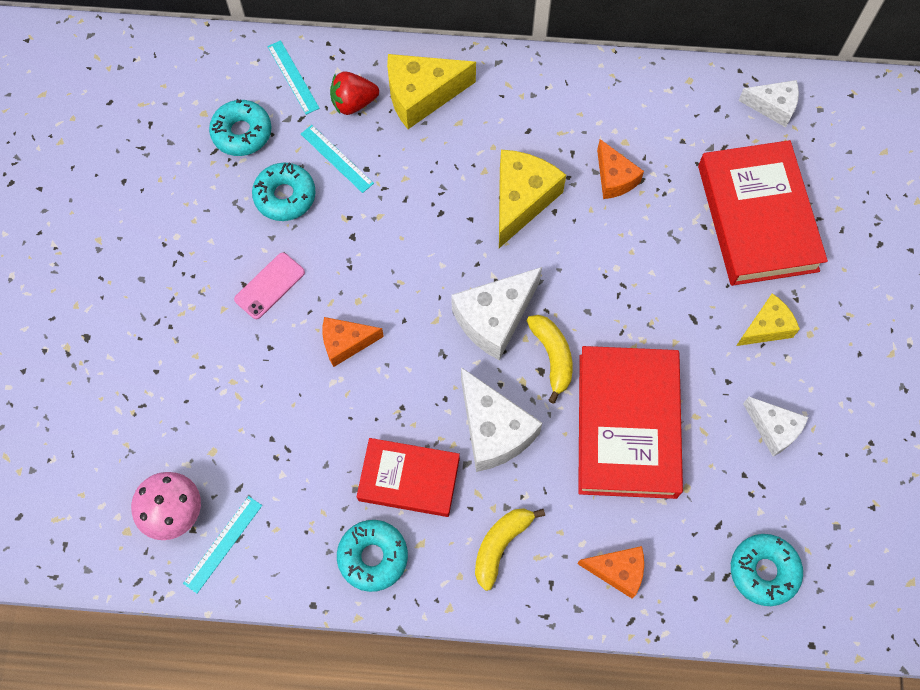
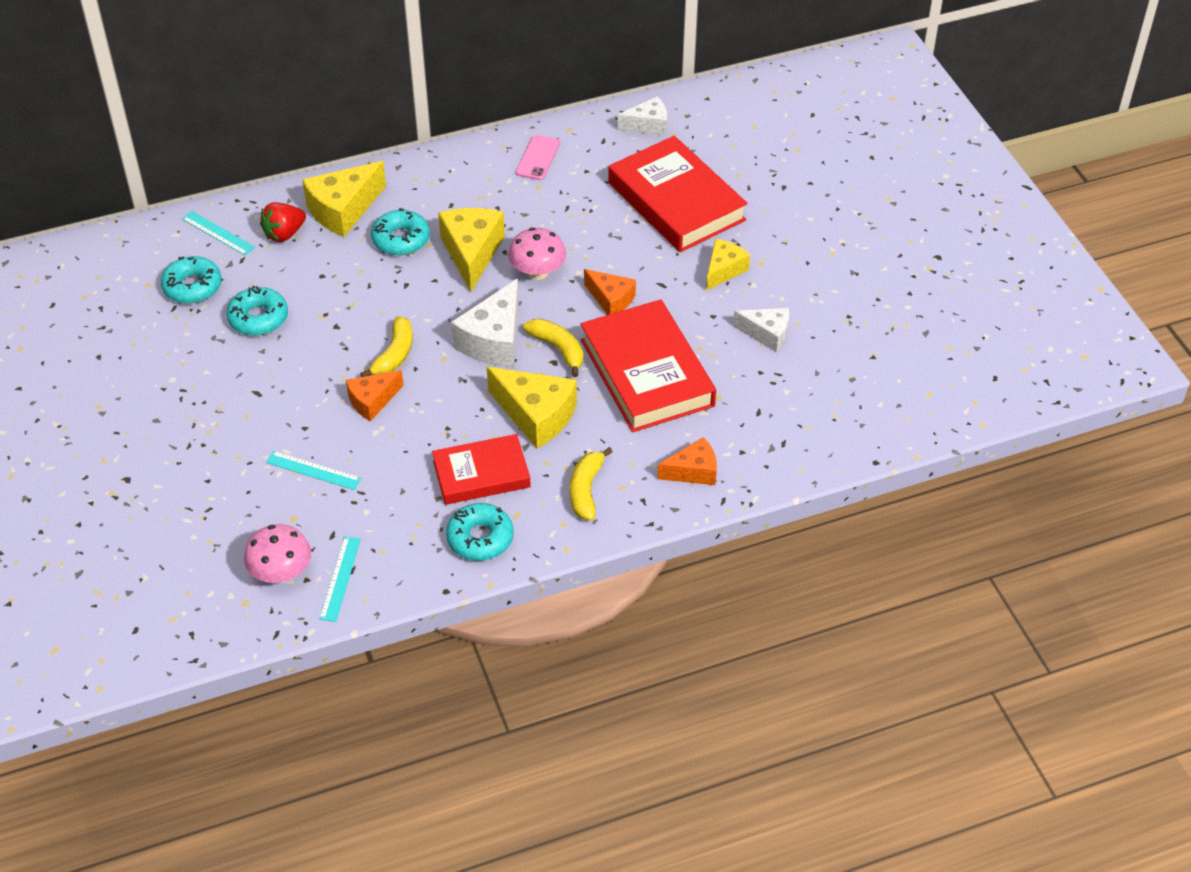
camera: 25 degrees left, 20 degrees down
(269, 286) = (280, 385): pink phone -> pink phone (537, 158)
(337, 158) = (291, 277): turquoise ruler -> turquoise ruler (313, 470)
(391, 295) = (394, 354): none -> yellow banana
(493, 430) = (536, 415): white cheese -> yellow cheese
(575, 251) = (537, 272): none -> pink mushroom
(614, 178) = (543, 213): orange cheese -> orange cheese (611, 299)
(763, 571) = (811, 428): turquoise donut -> turquoise donut (401, 239)

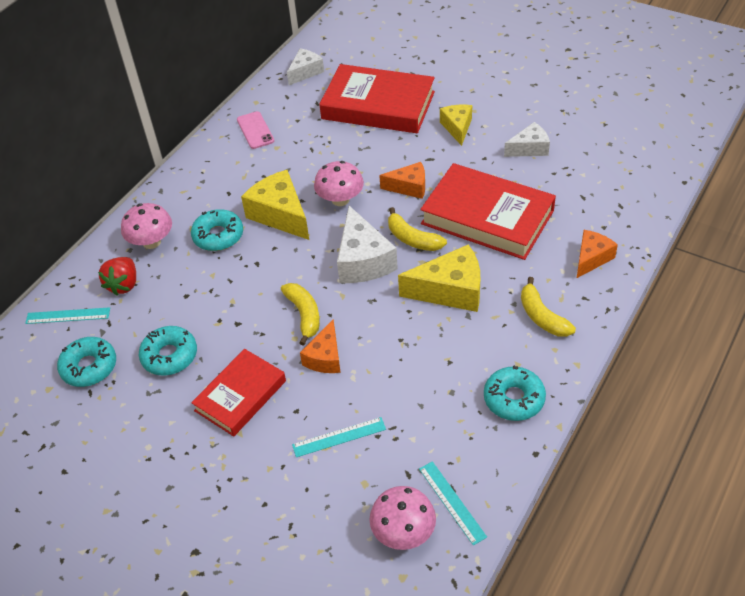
camera: 35 degrees left, 0 degrees up
(343, 210) = (151, 242): yellow cheese -> pink mushroom
(481, 474) = (461, 354): red book -> red book (240, 395)
(558, 349) = (413, 239): yellow banana -> yellow banana turned 150 degrees counterclockwise

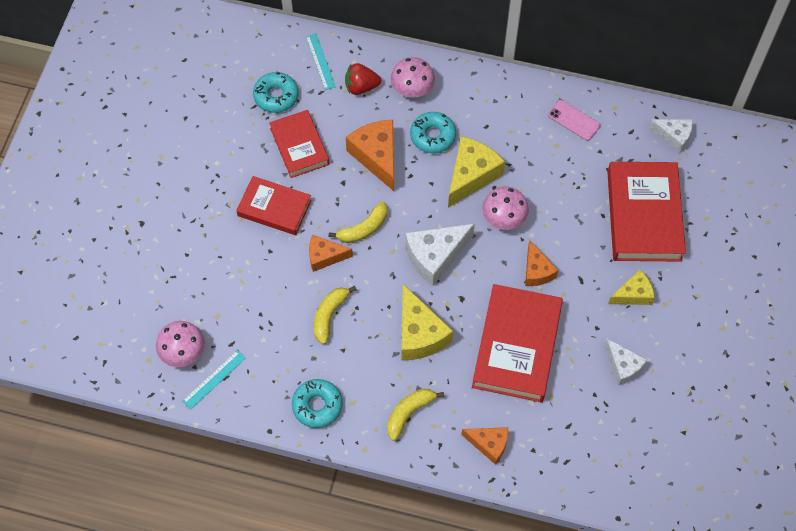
camera: 70 degrees right, 15 degrees up
(169, 356) = (299, 146): turquoise donut -> red book
(219, 287) = (377, 156): none -> orange cheese
(255, 130) = (574, 120): pink phone -> pink phone turned 75 degrees clockwise
(339, 437) = (253, 287): turquoise ruler -> none
(413, 239) = (472, 290): yellow banana -> yellow banana (329, 316)

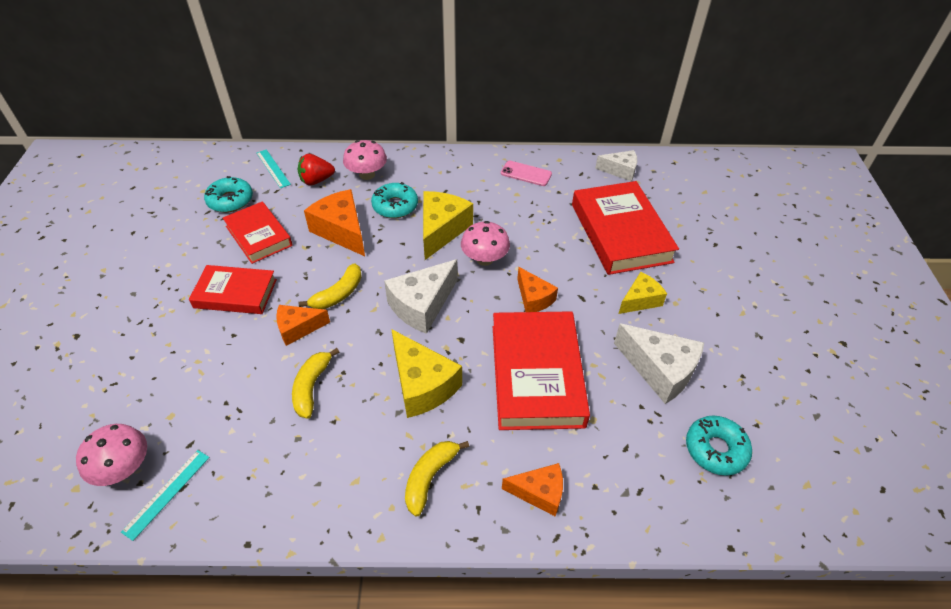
camera: 15 degrees left, 15 degrees down
(317, 406) = (309, 495): turquoise donut -> turquoise donut (715, 449)
(623, 366) = (660, 370): white cheese -> white cheese, size x1.61

